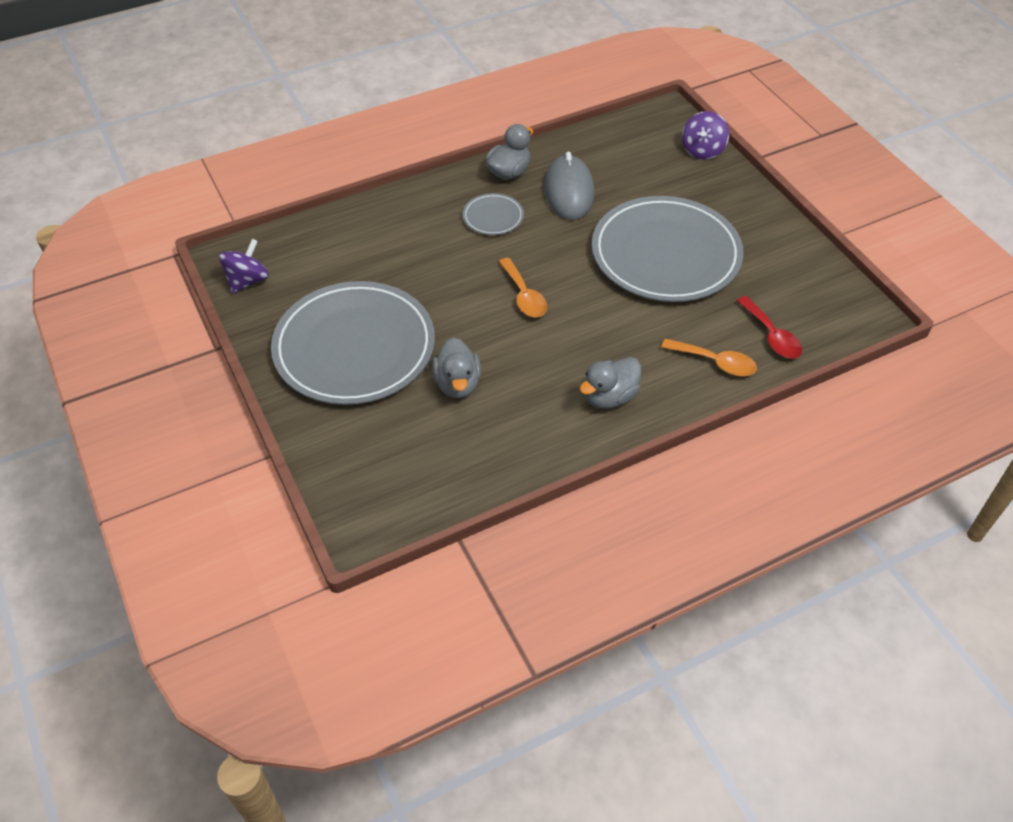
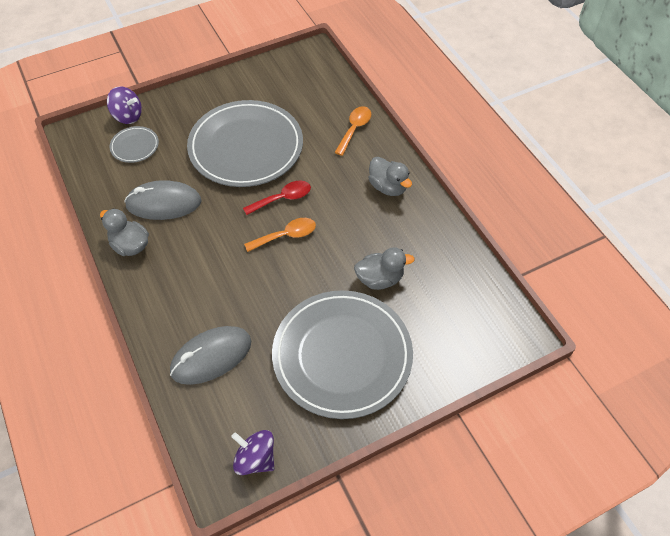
camera: 90 degrees left, 5 degrees up
(365, 243) = (211, 357): none -> grey mouse
(493, 217) = (189, 257): grey plate -> grey plate (135, 146)
(771, 336) = (330, 99): red spoon -> red spoon (282, 198)

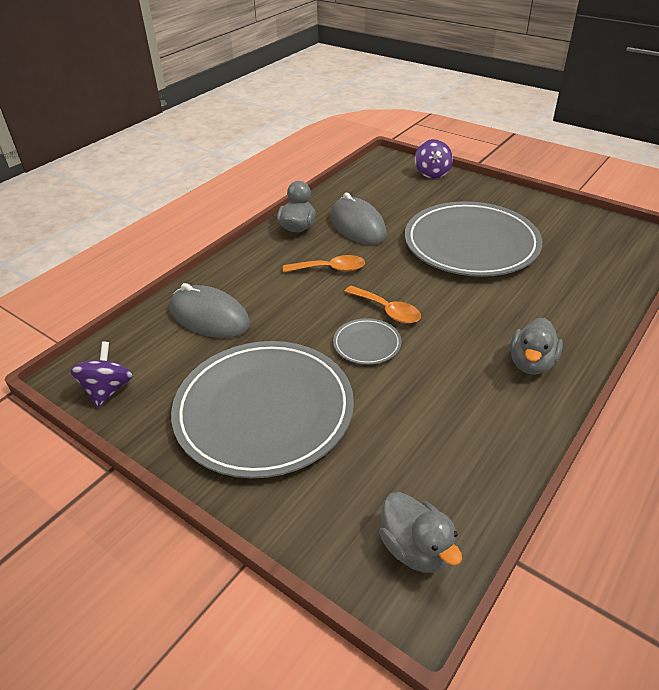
camera: 65 degrees right, 15 degrees down
(135, 146) = (404, 188): grey plate -> grey plate (367, 344)
(282, 198) = (432, 290): red spoon -> none
(354, 129) = (584, 305): orange spoon -> orange spoon (330, 269)
(380, 279) = (391, 405): grey duck -> grey duck (416, 548)

